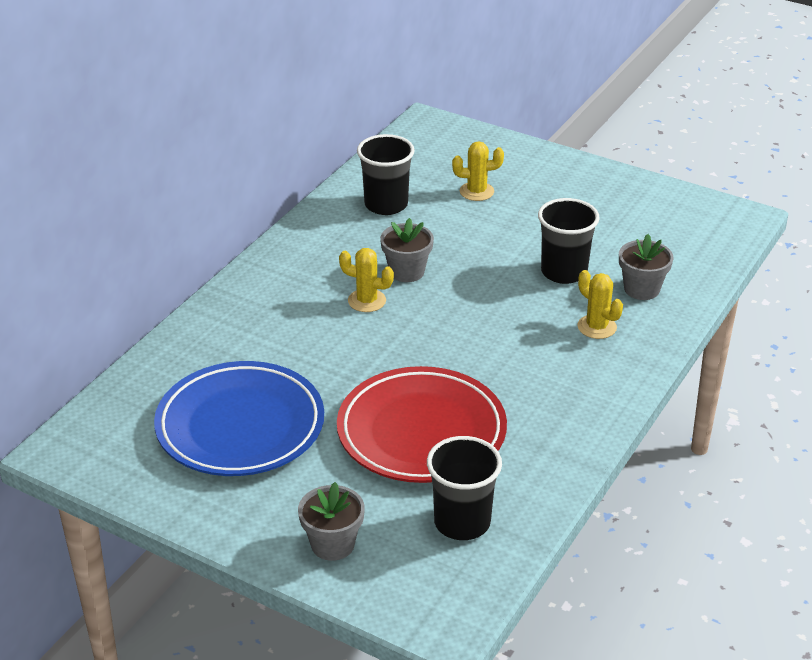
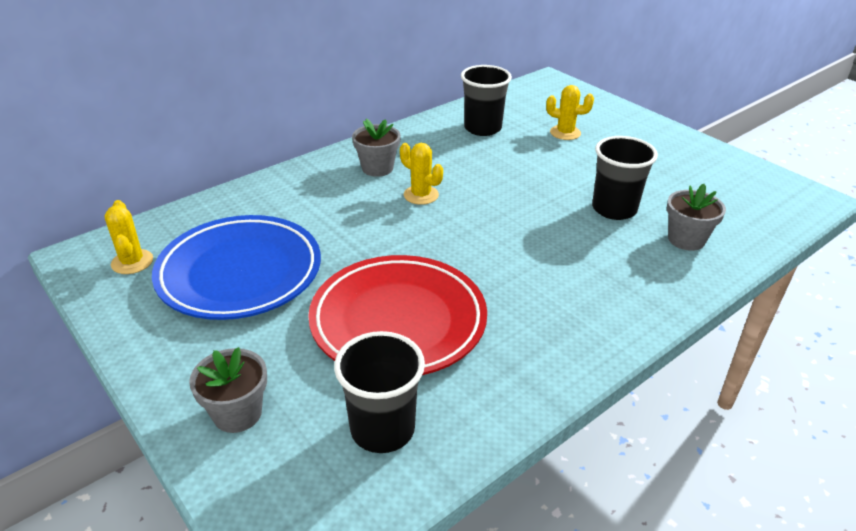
camera: 20 degrees right, 0 degrees up
(406, 271) = (470, 180): grey flower pot -> grey flower pot (377, 168)
(597, 327) = (625, 264): yellow cactus -> yellow cactus (132, 262)

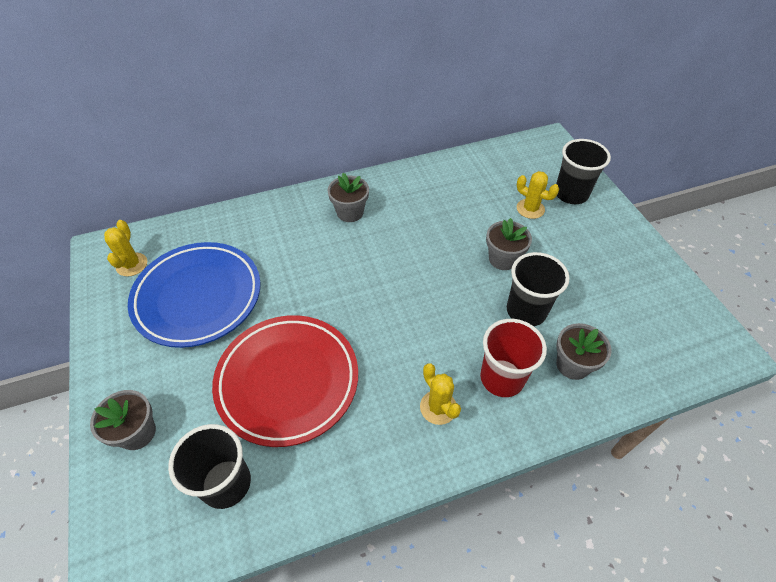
camera: 20 degrees right, 15 degrees up
(421, 195) = (370, 251): yellow cactus -> yellow cactus (438, 407)
(482, 128) = (459, 187): black cup -> black cup (571, 194)
(564, 175) = (503, 259): none -> grey flower pot
(626, 265) = (502, 378): none -> red cup

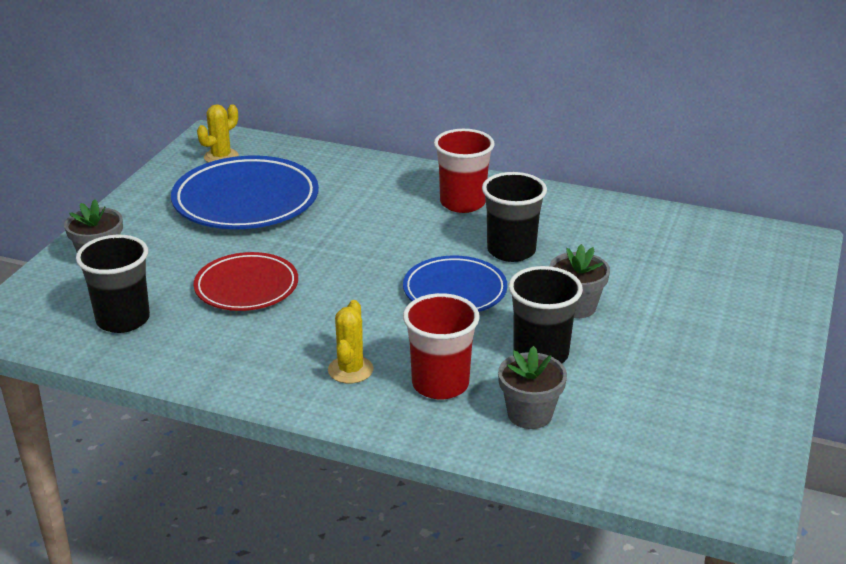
camera: 40 degrees right, 20 degrees down
(288, 381) = (246, 287): red plate -> red plate, size x0.63
(350, 212) = (462, 203): grey flower pot -> red cup
(425, 291) = (455, 291): none -> blue plate
(530, 209) = (674, 284): yellow cactus -> none
(571, 194) = (748, 295): black cup -> black cup (511, 251)

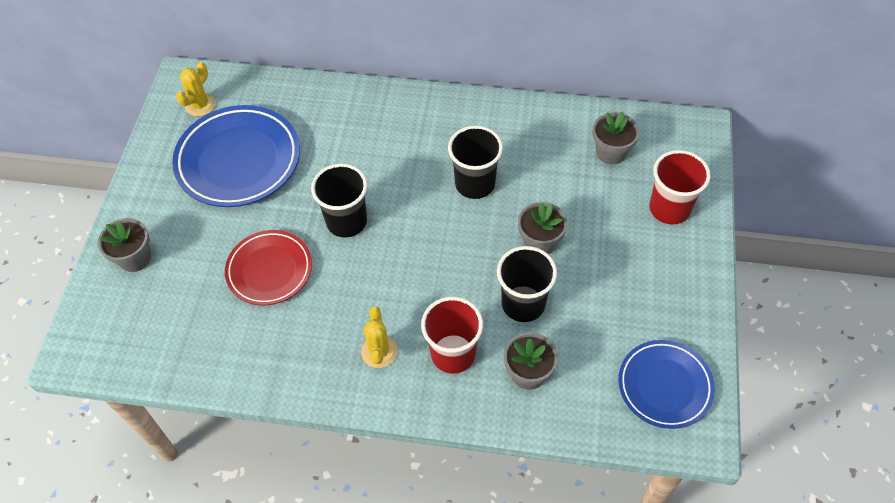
camera: 10 degrees left, 25 degrees up
(123, 320) = (178, 329): black cup -> black cup (346, 221)
(455, 291) = (440, 242): blue plate -> blue plate (664, 386)
(462, 203) = (422, 130): red cup -> red cup (669, 209)
(684, 246) = (611, 152): none -> grey flower pot

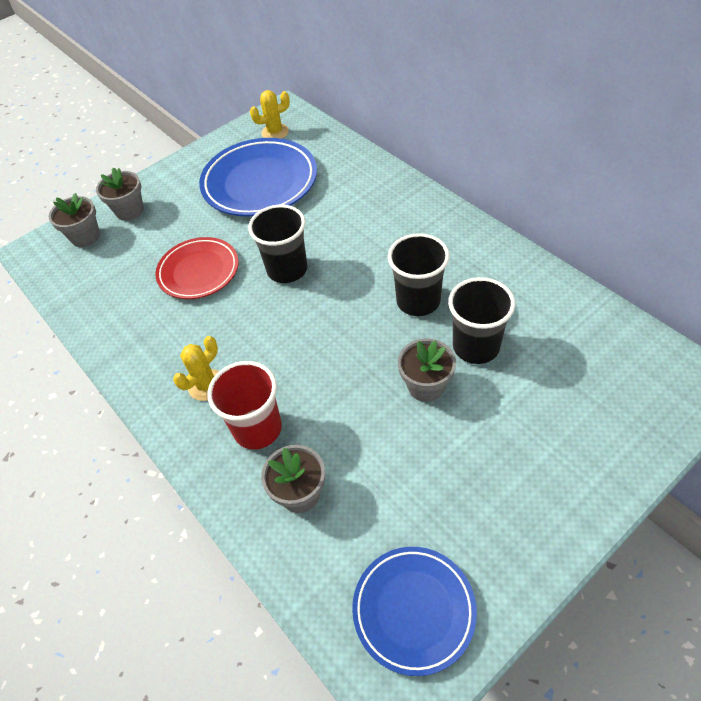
camera: 45 degrees right, 5 degrees down
(523, 304) = (357, 429): black cup -> black cup (476, 346)
(611, 152) = (577, 348): grey flower pot -> grey flower pot (85, 237)
(669, 209) = (590, 439): red cup -> none

